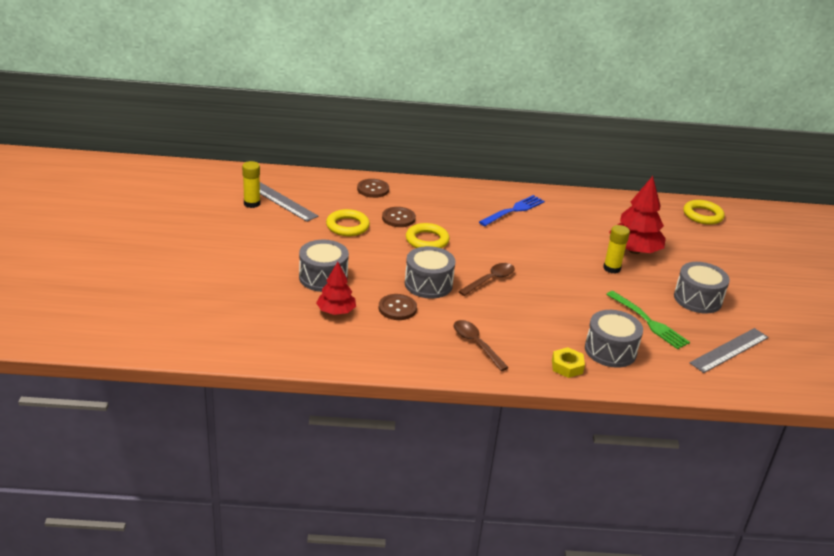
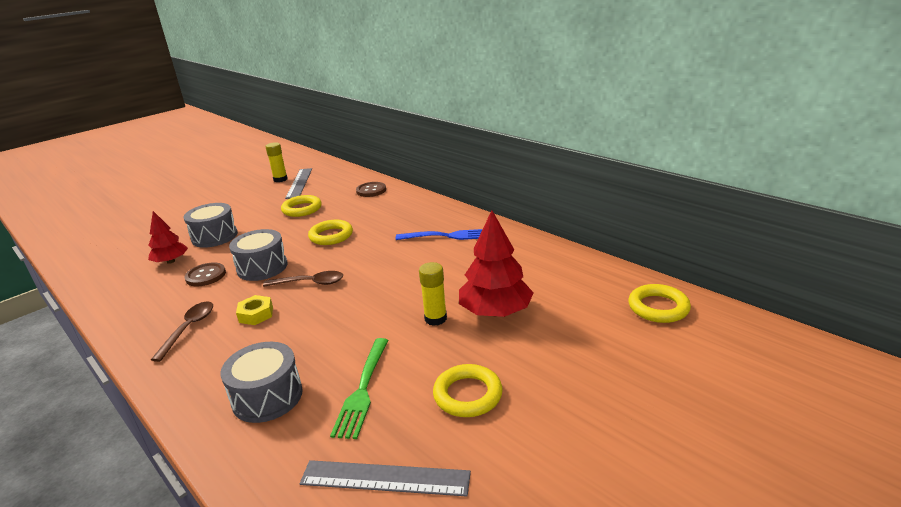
camera: 50 degrees right, 5 degrees down
(398, 218) = (346, 214): brown button -> none
(567, 366) = (203, 388): yellow nut -> yellow nut (256, 314)
(697, 299) = (467, 395): grey drum -> yellow ring

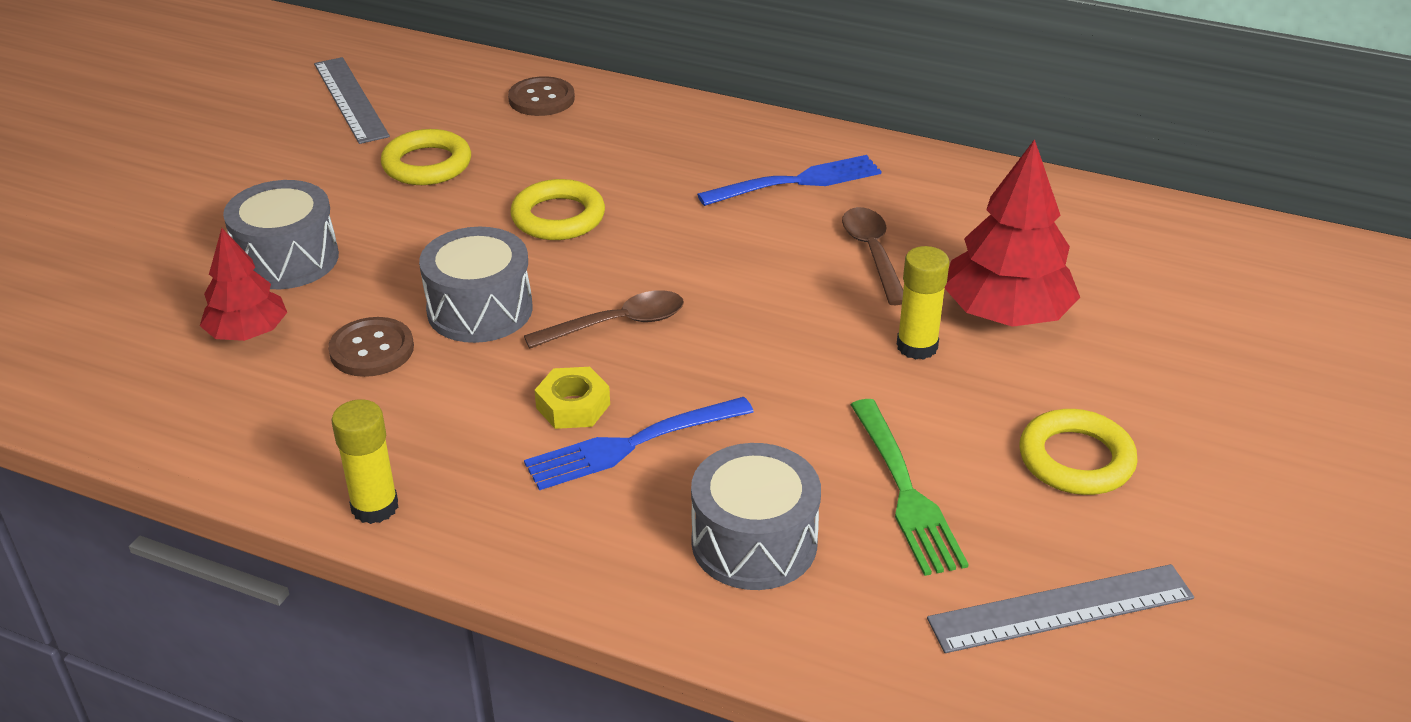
camera: 25 degrees left, 10 degrees up
(189, 329) = (463, 462): brown spoon -> brown spoon (873, 254)
(263, 336) = (633, 444): none -> blue fork
(280, 179) = (292, 95): yellow glue stick -> yellow glue stick (375, 507)
(658, 307) = (1246, 259): yellow ring -> none

